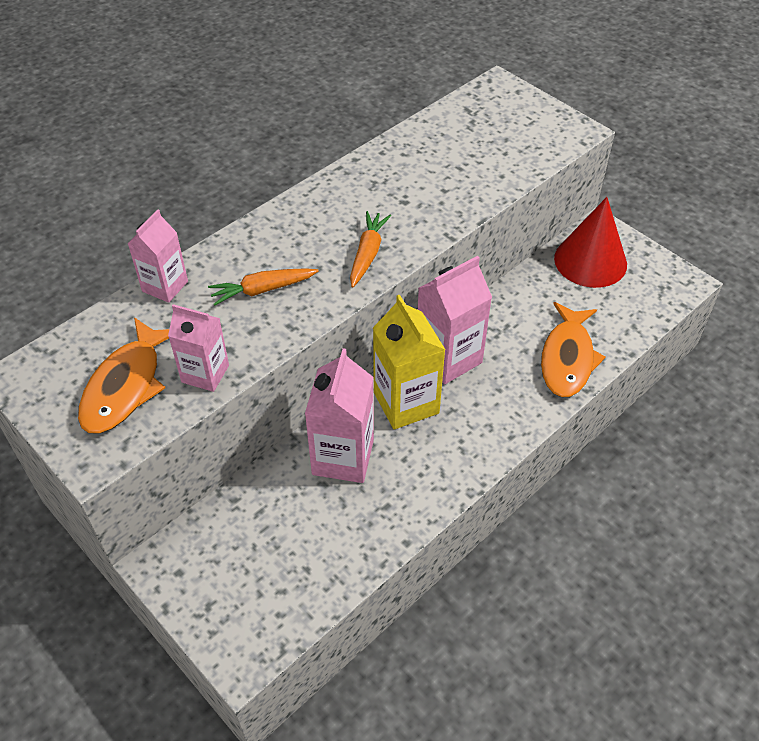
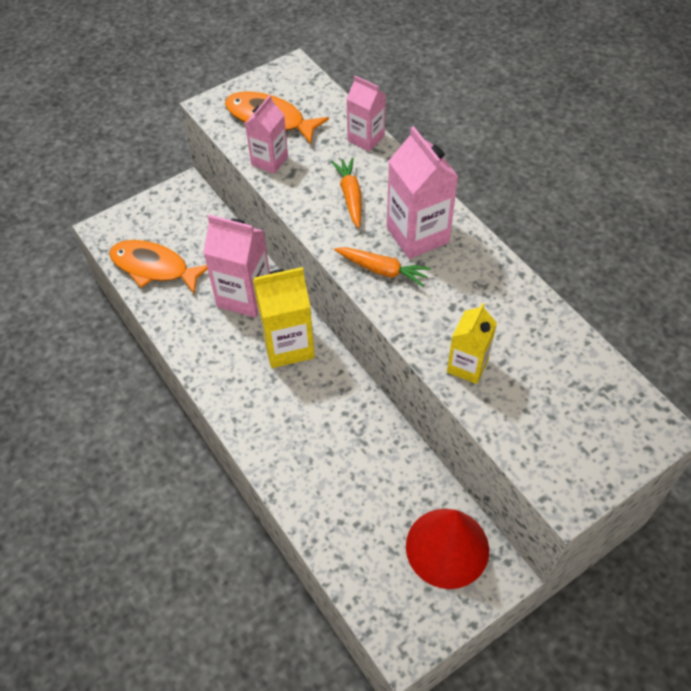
camera: 100 degrees right, 5 degrees up
(448, 358) = (331, 385): pink carton -> pink carton (417, 235)
(470, 188) = (467, 366): none -> yellow carton
(567, 358) = (312, 488): orange fish -> orange fish (154, 267)

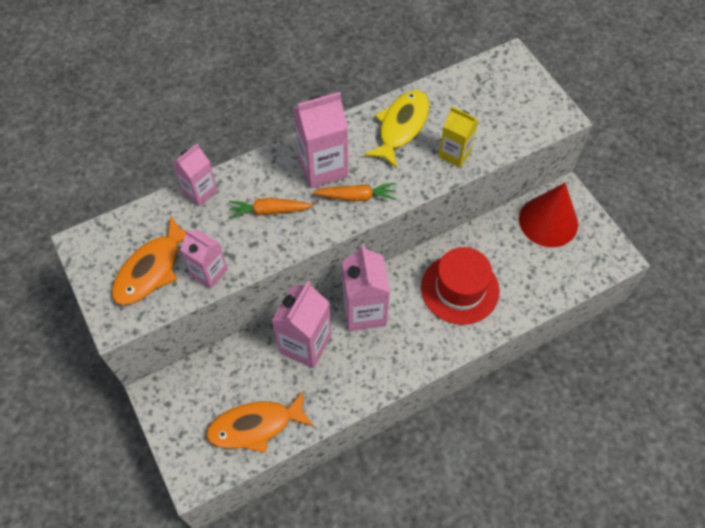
camera: 85 degrees left, 5 degrees up
(154, 267) = (255, 426): orange fish -> orange fish turned 45 degrees clockwise
(288, 345) = (364, 311): yellow carton -> pink carton
(327, 441) = (460, 289): none -> red hat
(382, 270) = (356, 196): orange carrot -> orange carrot turned 60 degrees clockwise
(497, 305) = (401, 127): none -> yellow fish

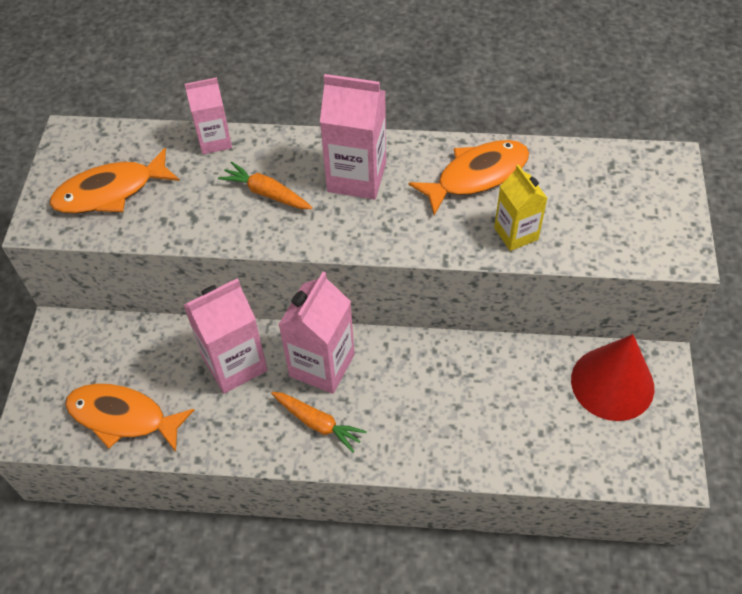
camera: 35 degrees right, 5 degrees down
(209, 272) = (160, 223): pink carton -> none
(356, 196) = (368, 224): orange carrot -> orange carrot (318, 423)
(401, 127) = (476, 176): yellow fish -> orange fish
(460, 289) = (446, 401): red hat -> none

